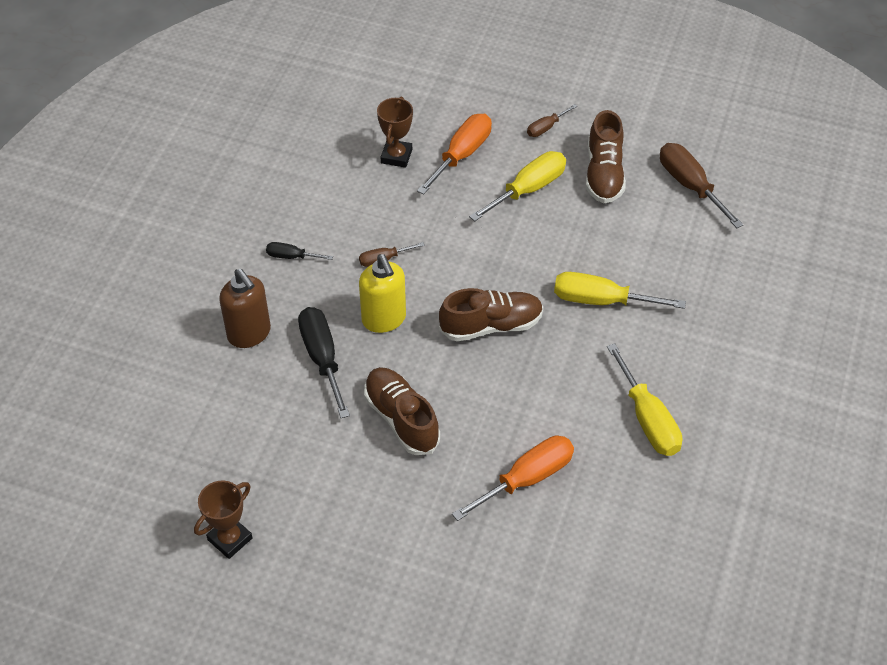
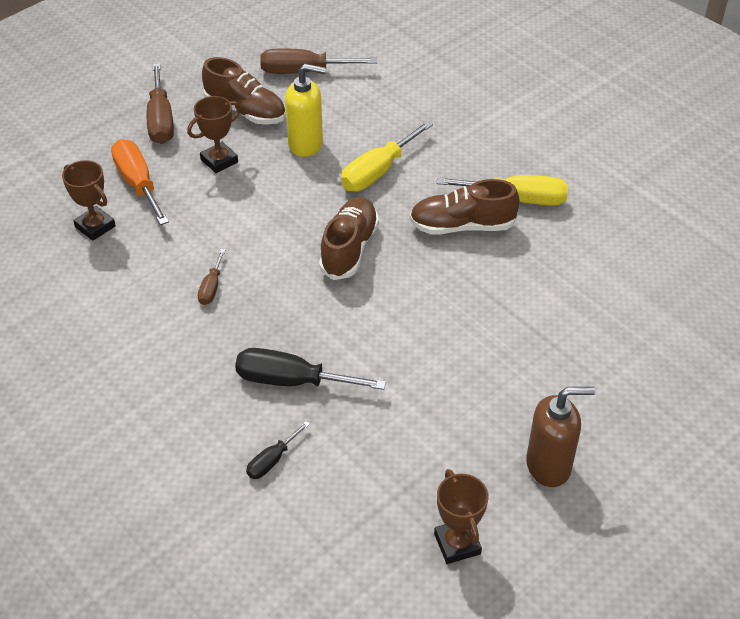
camera: 60 degrees left, 5 degrees down
(249, 334) = (215, 426): brown soap dispenser -> brown soap dispenser (549, 466)
(291, 256) = (146, 353): black screwdriver -> black screwdriver (272, 460)
(384, 319) = (282, 317): yellow soap dispenser -> yellow soap dispenser (306, 144)
(401, 419) = (406, 352): brown shoe -> brown shoe (462, 226)
(527, 479) = (528, 296): orange screwdriver -> none
(528, 189) = (219, 161): yellow screwdriver -> brown trophy
(546, 128) = (161, 120): brown screwdriver -> brown screwdriver, size x1.88

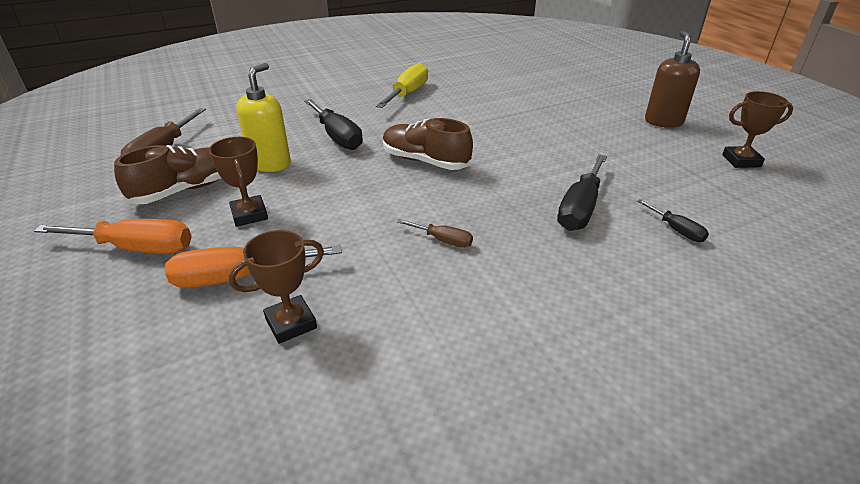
camera: 75 degrees left, 10 degrees down
(161, 120) = (137, 248): brown screwdriver -> orange screwdriver
(377, 172) = (337, 137): yellow screwdriver -> black screwdriver
(462, 226) = (424, 115): brown shoe -> none

